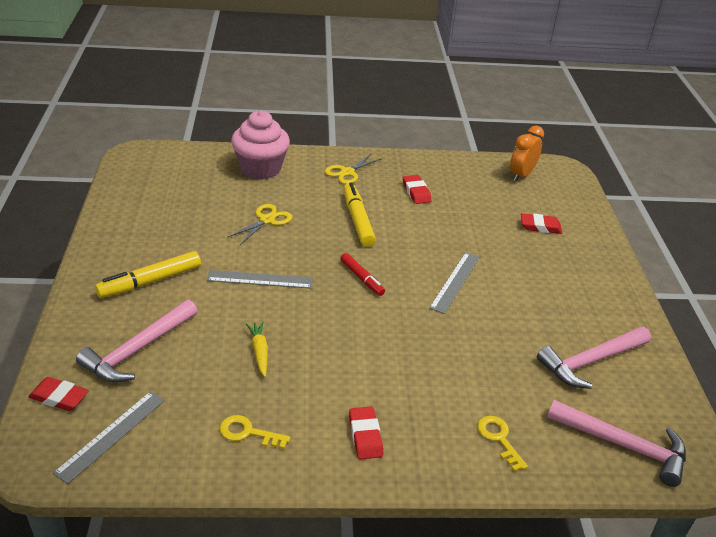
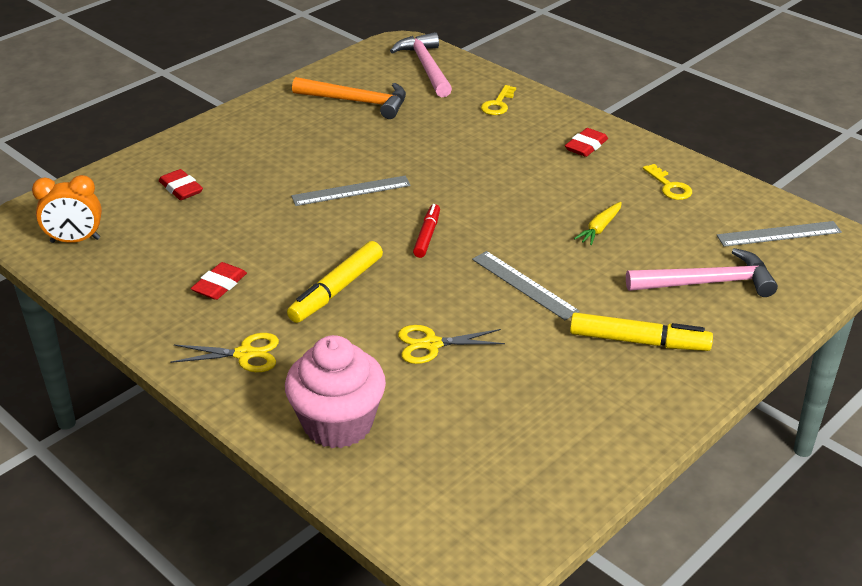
camera: 130 degrees left, 0 degrees up
(59, 397) = (807, 280): red eraser -> none
(590, 361) = (357, 102): pink hammer -> orange hammer

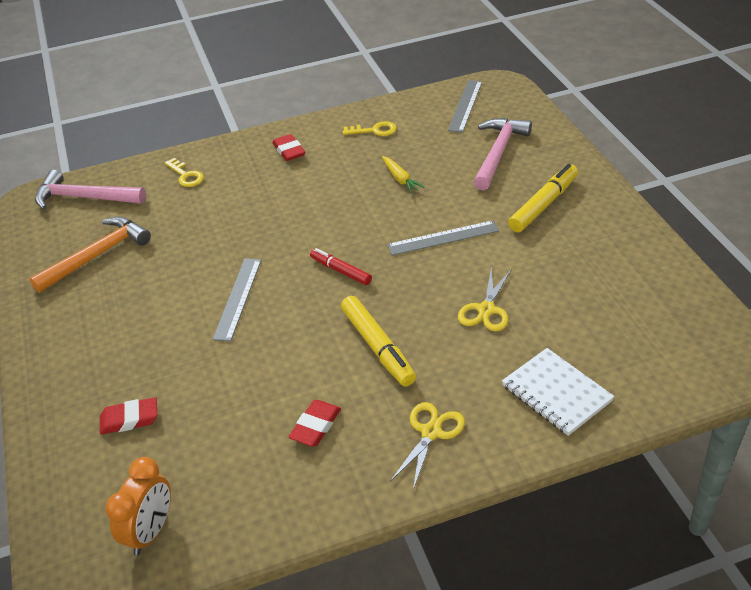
camera: 60 degrees left, 5 degrees up
(219, 285) = (315, 426): red eraser -> red eraser turned 60 degrees clockwise
(338, 424) = (556, 393): pink cupcake -> white notebook

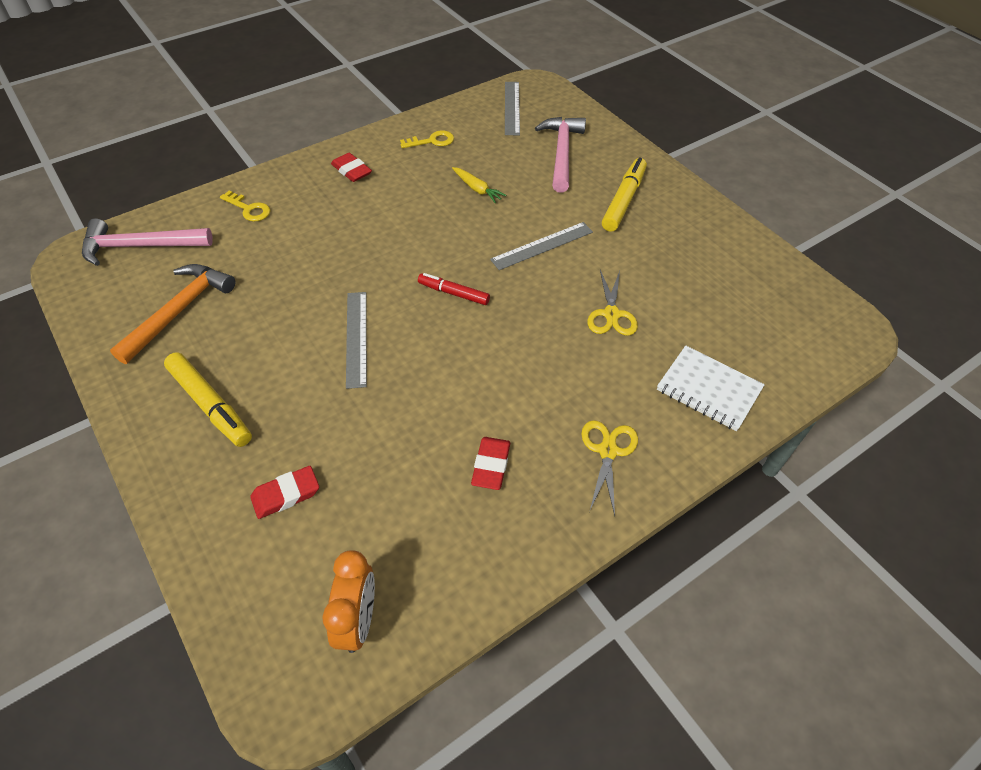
camera: 20 degrees left, 10 degrees up
(377, 347) = (521, 369): yellow marker -> yellow marker (210, 405)

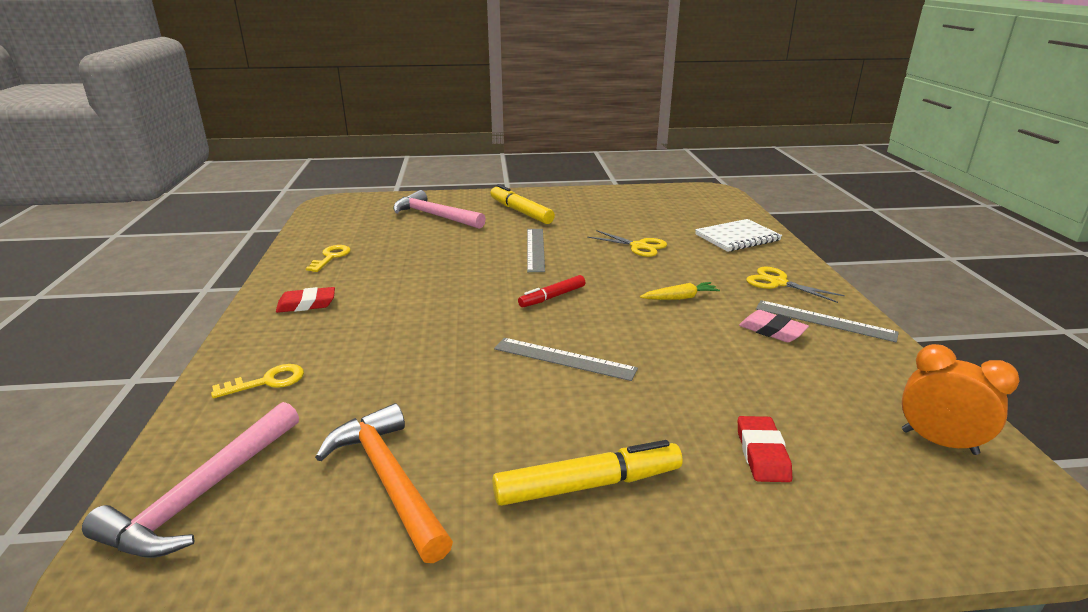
camera: 60 degrees left, 25 degrees down
(477, 189) = (429, 255): yellow carrot -> yellow carrot (680, 298)
(491, 465) = (772, 330): red eraser -> pink eraser
(512, 108) = (346, 217): grey ruler -> grey ruler (824, 320)

